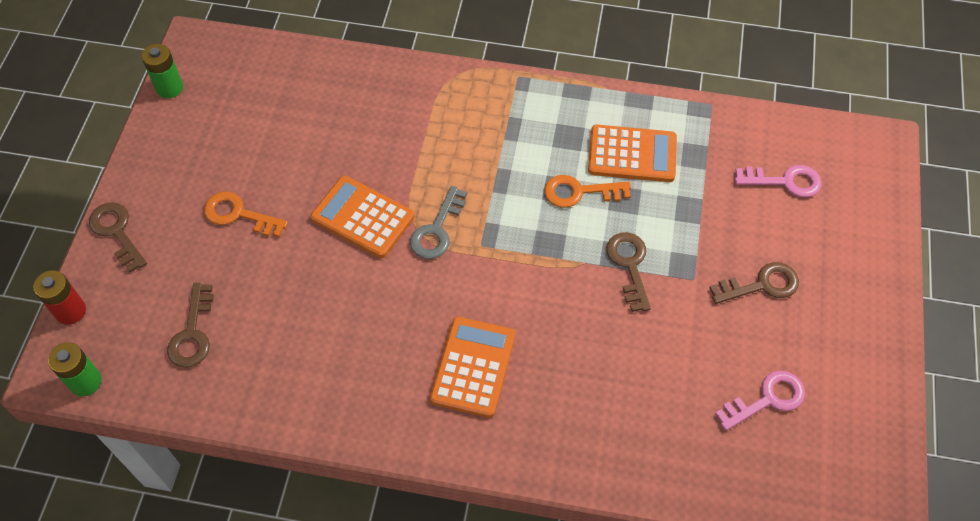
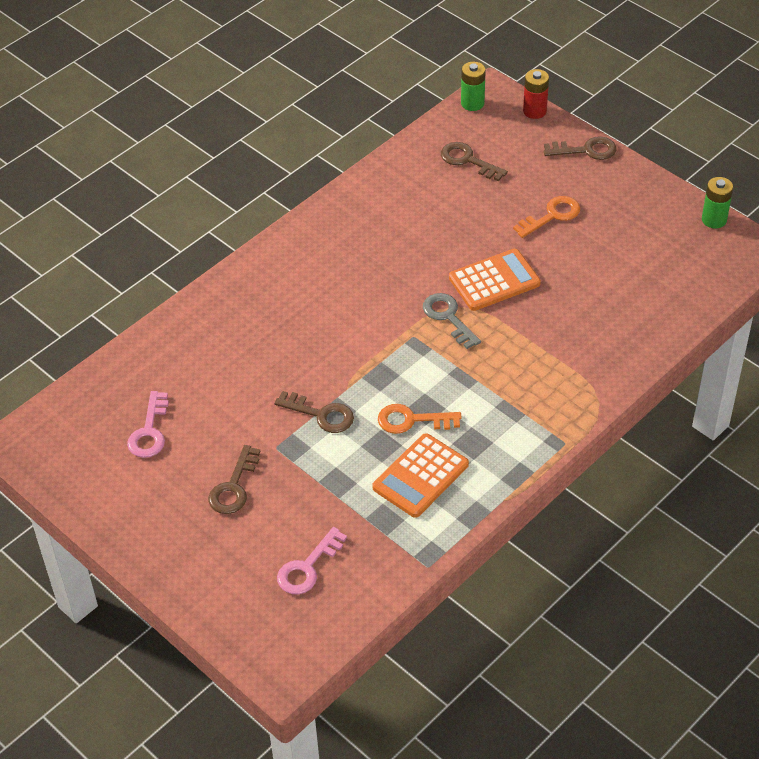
camera: 125 degrees right, 10 degrees down
(473, 367) = (319, 285): orange calculator -> none
(579, 192) = (412, 420): orange key -> orange key turned 120 degrees counterclockwise

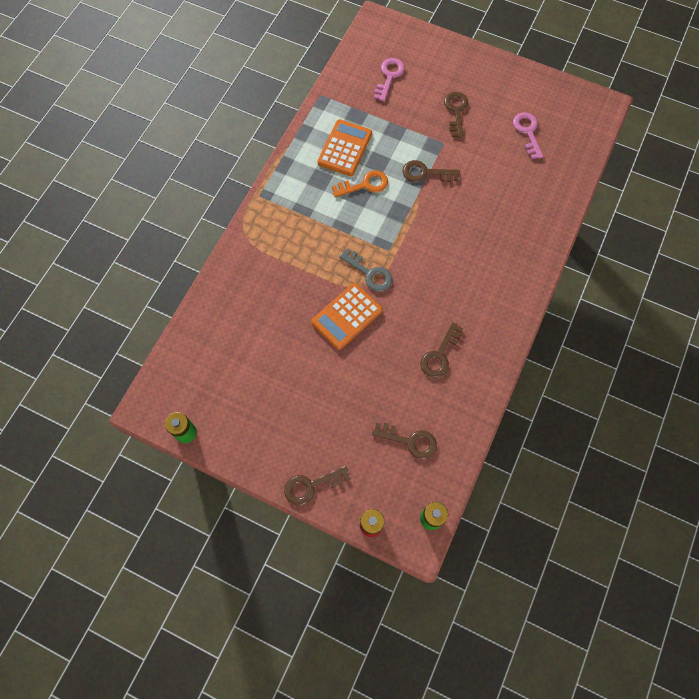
camera: 160 degrees right, 20 degrees up
(400, 221) = (440, 355): none -> brown key
(552, 216) = (321, 397): orange key -> none

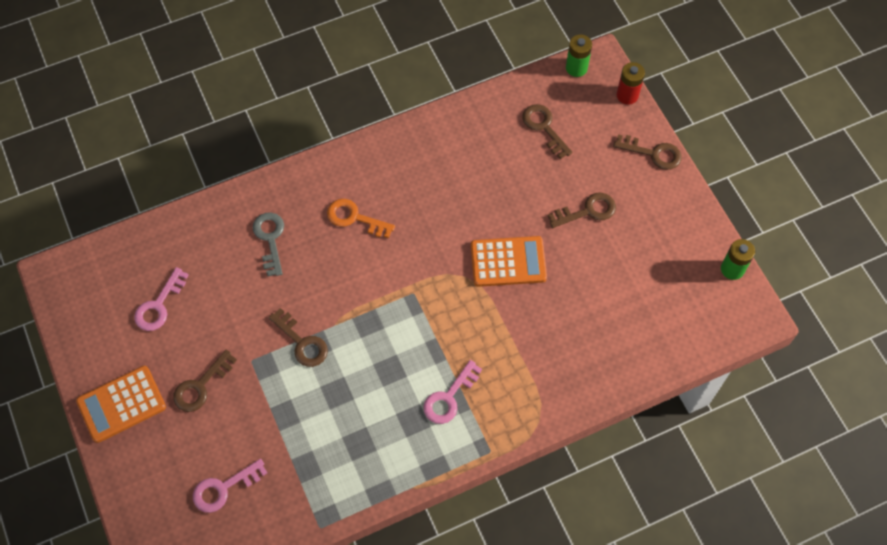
camera: 140 degrees left, 5 degrees down
(310, 206) = (449, 397): none -> pink key
(345, 148) = (355, 436): orange calculator -> orange calculator (121, 404)
(365, 185) = (373, 377): orange key -> orange key (355, 218)
(369, 273) = (451, 285): grey key -> grey key (270, 239)
(440, 355) = (456, 171): brown key -> brown key (587, 211)

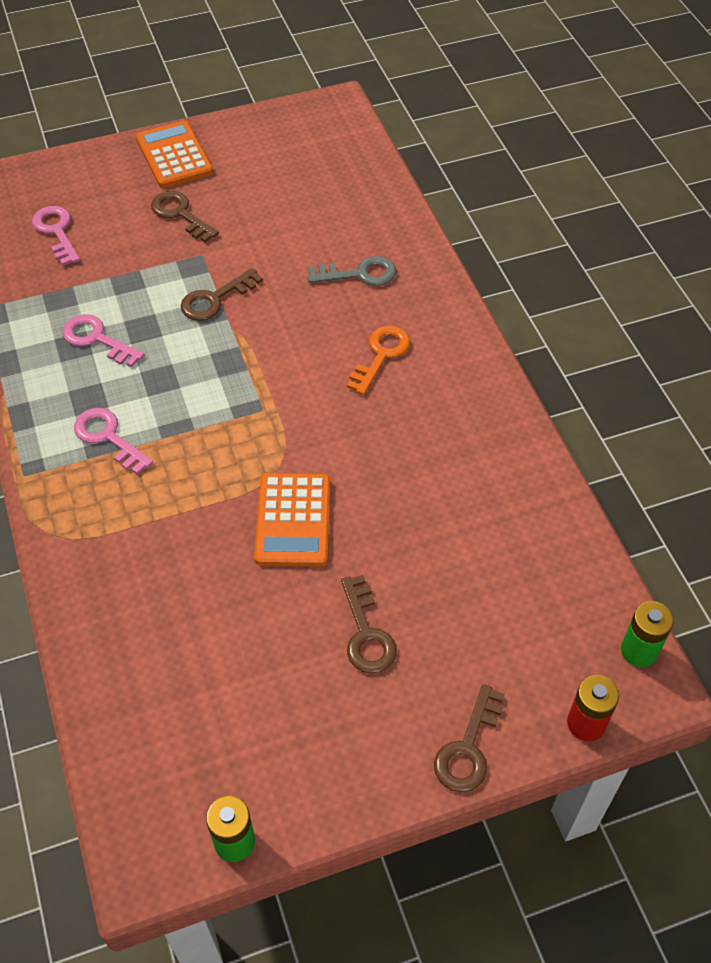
camera: 95 degrees right, 10 degrees down
(159, 305) = (286, 181): pink key -> pink key (97, 339)
(544, 127) = (521, 590): brown key -> none

